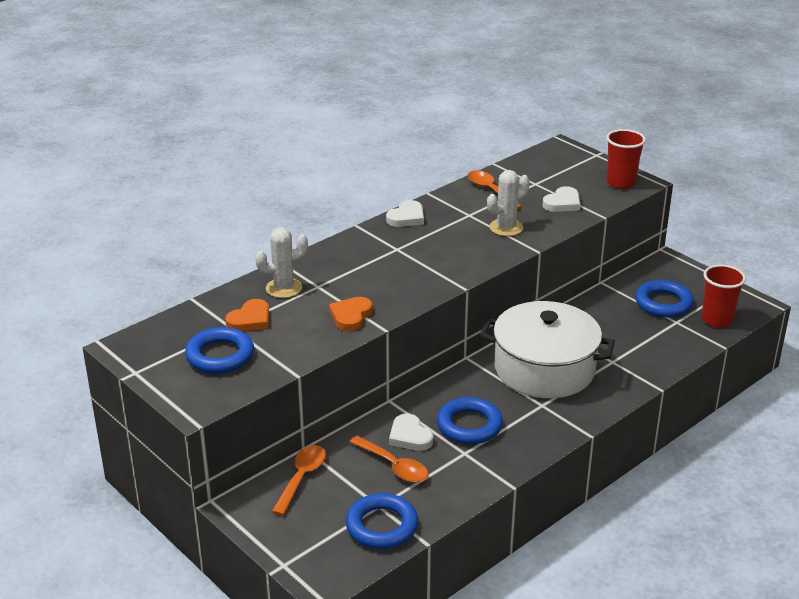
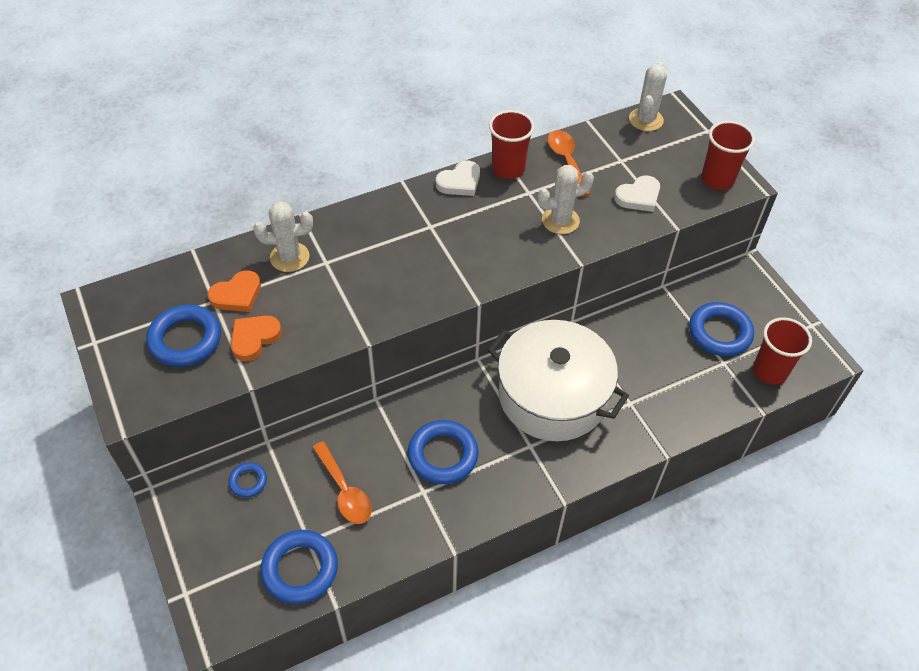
camera: 15 degrees right, 20 degrees up
(301, 478) = (248, 481): orange spoon -> blue ring
(351, 316) = (341, 314): orange heart -> orange heart (254, 338)
(410, 436) = (376, 453): white heart -> none
(443, 203) = (508, 169): none -> red cup
(542, 156) = (646, 120): none -> white cactus

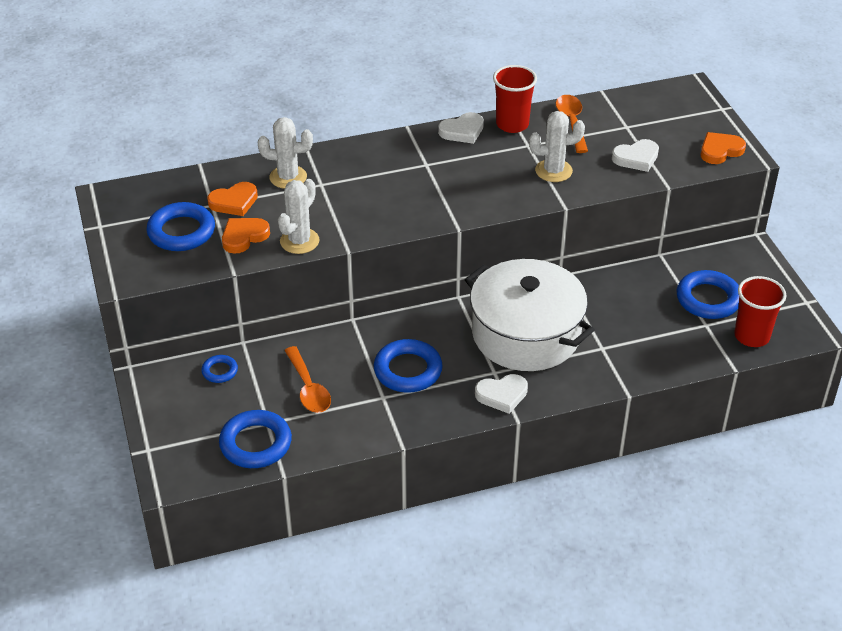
camera: 10 degrees right, 10 degrees down
(543, 473) = (502, 395): none -> white heart
(646, 120) = (660, 94): white cactus -> white cactus (299, 241)
(717, 179) = (720, 150): red cup -> orange heart

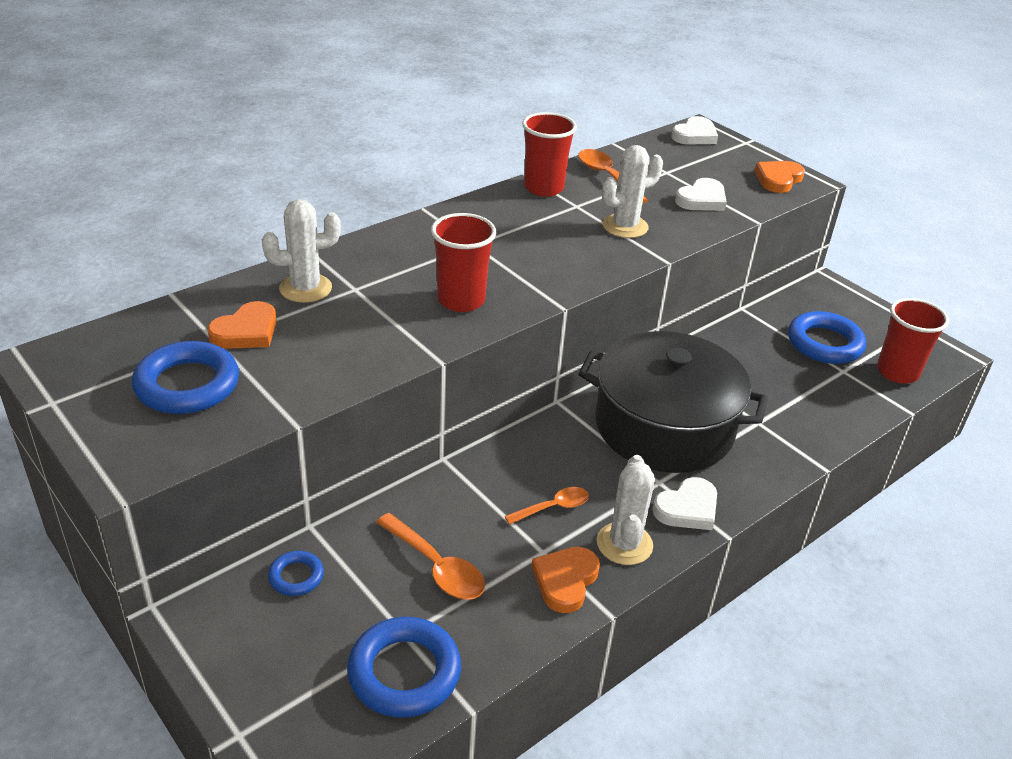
camera: 25 degrees left, 5 degrees down
(244, 237) = (285, 373): orange heart -> orange heart (565, 581)
(299, 241) = (367, 363): white cactus -> white cactus (624, 544)
(389, 208) = (461, 300): none -> red cup
(408, 370) = (553, 507): blue ring -> orange spoon
(462, 131) = (492, 203): white heart -> white heart (695, 135)
(526, 334) = (664, 426): white pot -> black pot

